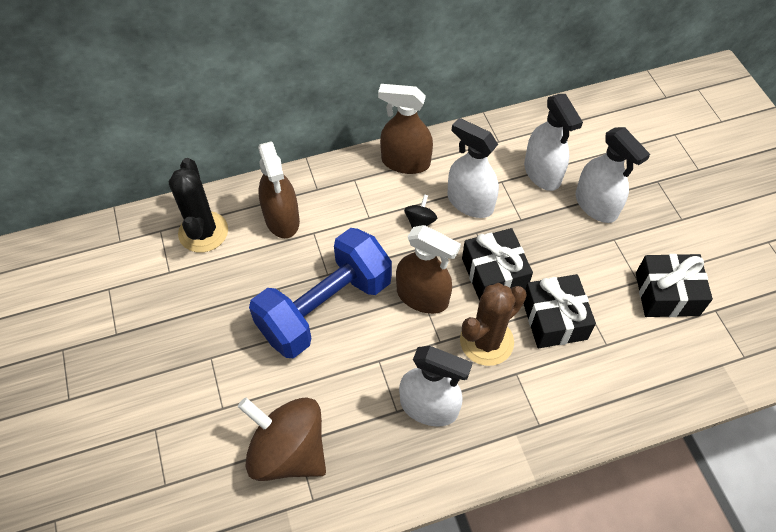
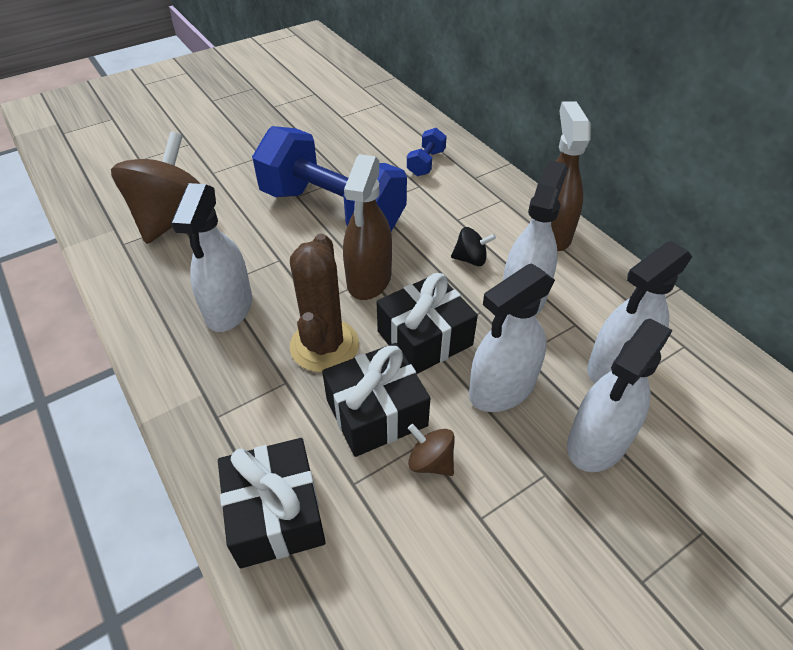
camera: 75 degrees right, 10 degrees down
(203, 232) = (390, 123): black cactus -> none
(282, 219) = (426, 163): brown spray bottle -> blue dumbbell
(486, 341) = (324, 345): brown cactus -> brown cactus turned 60 degrees clockwise
(548, 241) = (502, 388): none -> white spray bottle
(597, 297) = (430, 461): none -> brown spinning top
(667, 294) = (471, 566): black gift -> black gift (276, 514)

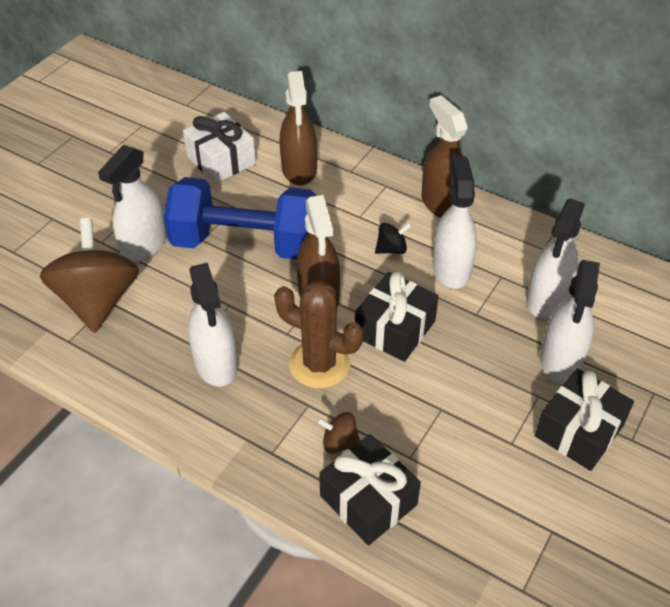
camera: 25 degrees left, 0 degrees up
(324, 345) = (319, 364): brown cactus -> brown cactus turned 45 degrees counterclockwise
(361, 137) = (221, 160): none -> white gift
(376, 412) = (394, 400): black gift -> black gift (579, 430)
(426, 163) = (299, 169): blue dumbbell -> brown spray bottle
(430, 461) = (455, 419): brown spinning top -> brown spinning top (339, 442)
(502, 388) = (475, 346): white spray bottle -> white spray bottle (144, 245)

